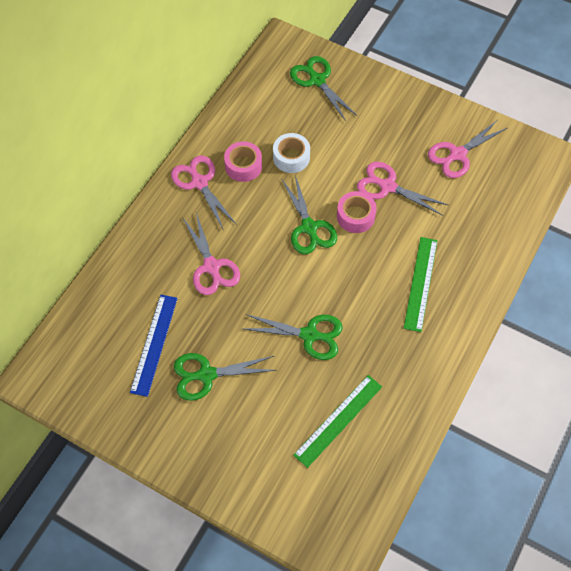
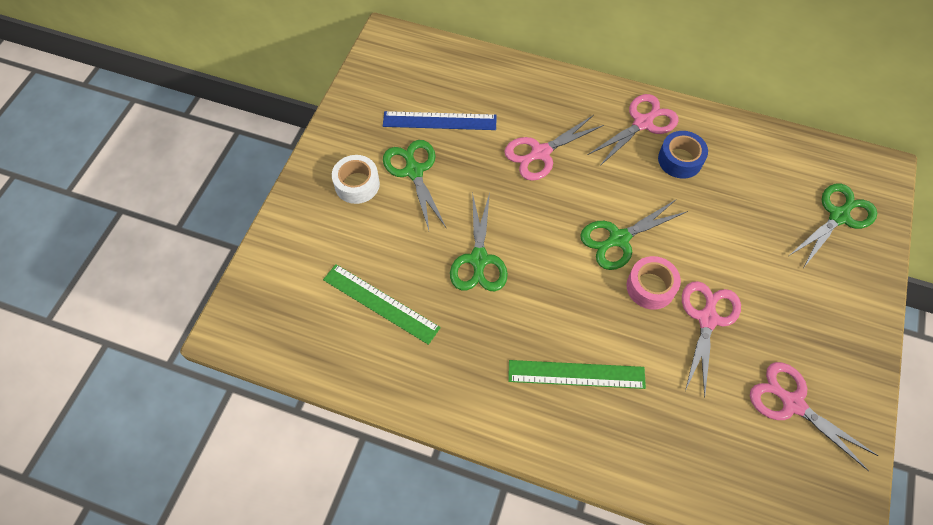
camera: 80 degrees right, 0 degrees up
(243, 166) = (680, 160): pink tape -> blue tape
(291, 157) = (710, 206): white tape -> white tape (357, 184)

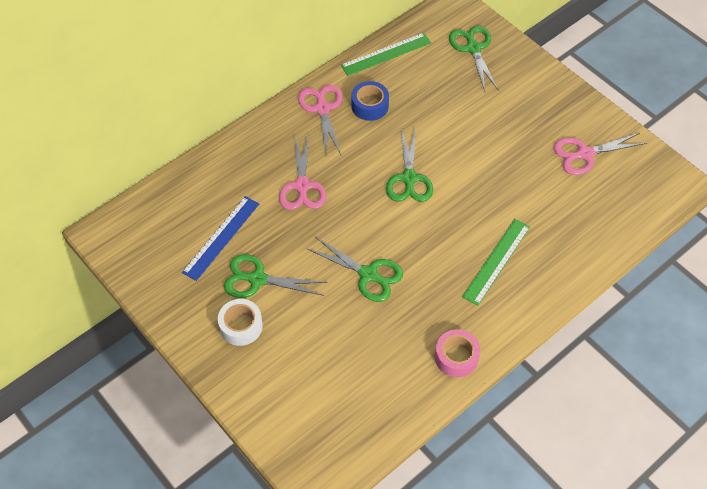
camera: 60 degrees left, 5 degrees down
(381, 303) = (363, 359): green ruler -> green ruler (386, 54)
(650, 287) = (458, 181): pink tape -> pink tape (456, 357)
(707, 319) = (501, 163): pink scissors -> none

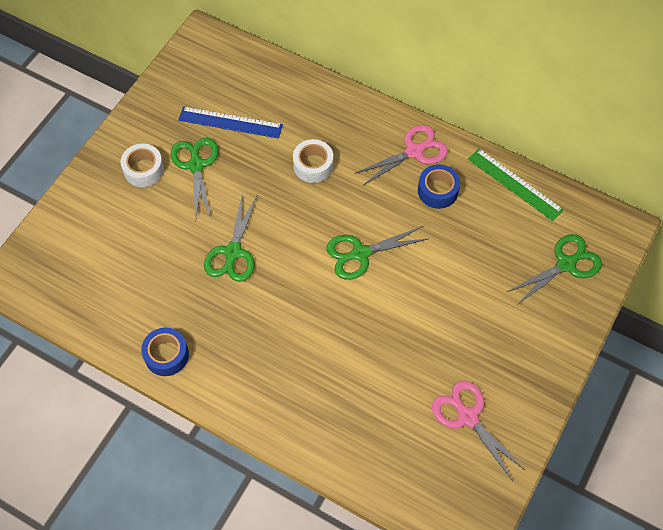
camera: 70 degrees right, 5 degrees up
(302, 186) = (313, 165): pink scissors -> white tape
(456, 357) = (166, 355): pink tape -> blue tape
(496, 261) = (290, 362): green ruler -> none

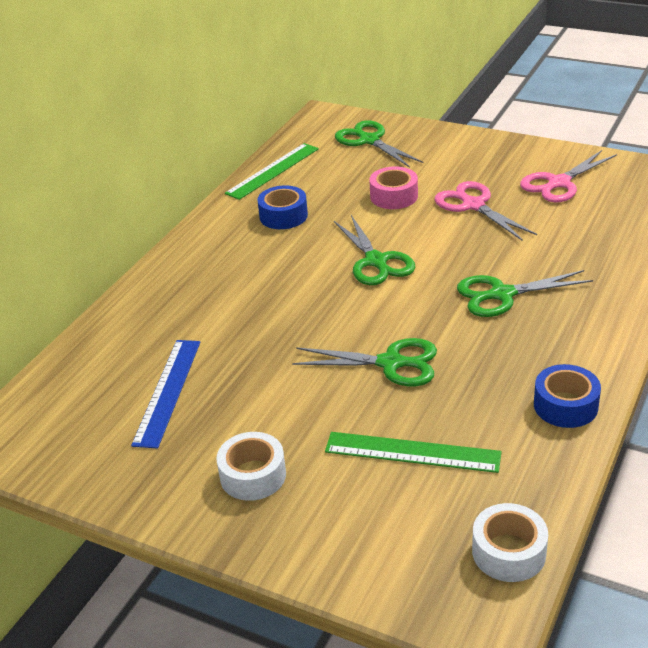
camera: 90 degrees left, 25 degrees down
(143, 256) = (412, 452): none -> green ruler
(196, 165) = (245, 417): green scissors -> green scissors (502, 294)
(313, 165) = (246, 308): white tape -> white tape (508, 552)
(414, 151) = (227, 235): pink scissors -> pink scissors (473, 205)
(460, 275) = (394, 196): none -> pink tape

